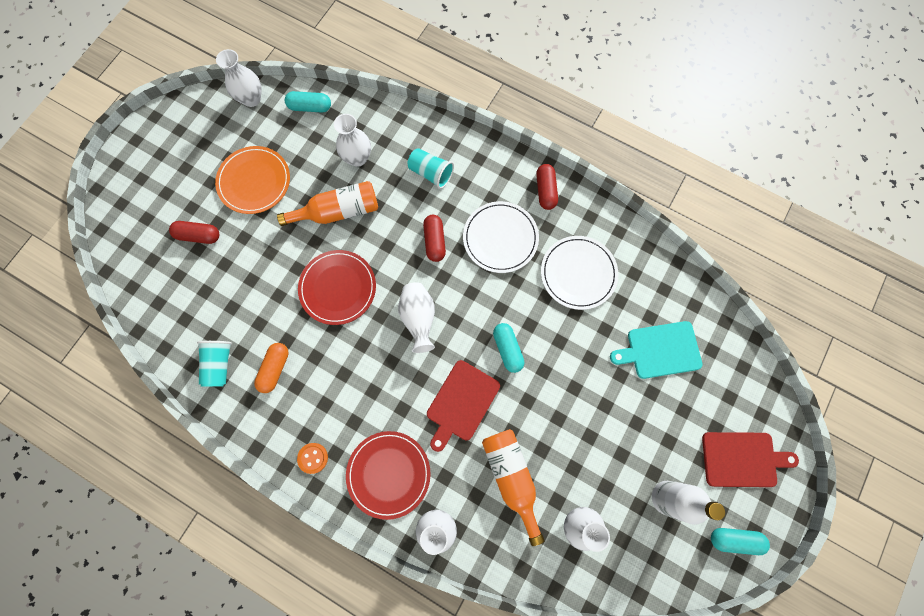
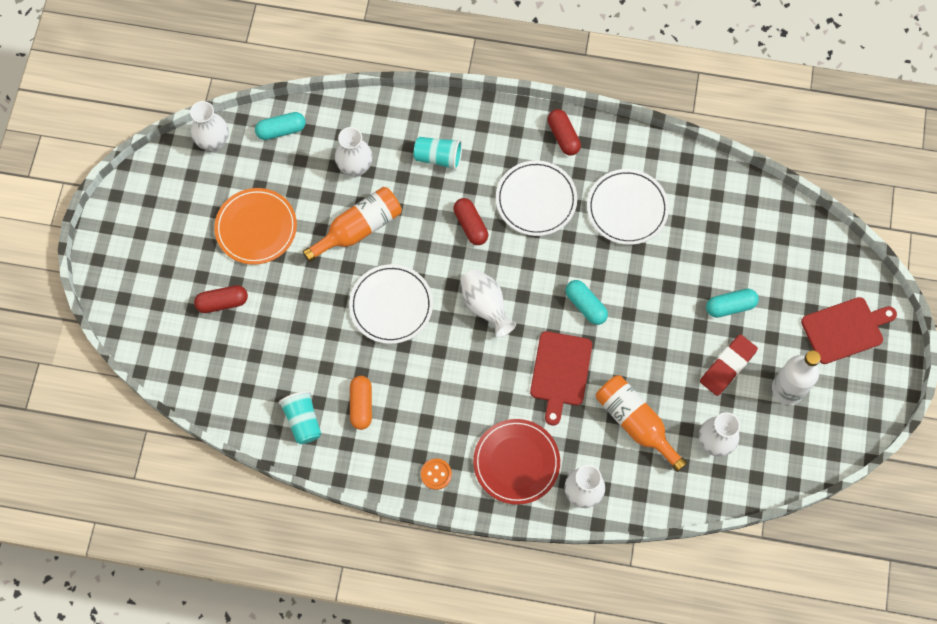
camera: 20 degrees left, 5 degrees down
(338, 288) = (391, 305): red plate -> white plate
(617, 454) = (727, 366): none -> red eraser
(660, 350) = (734, 255): turquoise cutting board -> none
(734, 539) = (862, 404): turquoise capsule -> turquoise capsule (730, 306)

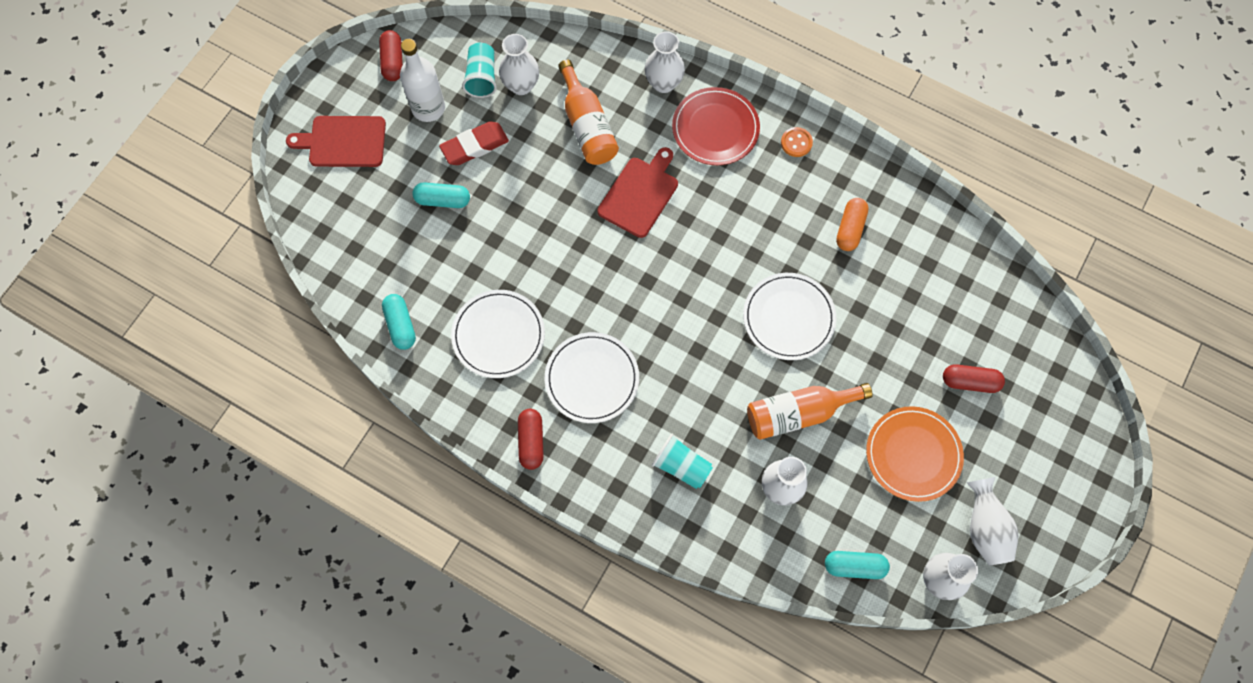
camera: 160 degrees left, 0 degrees up
(303, 420) = (913, 233): turquoise cup -> turquoise cup (482, 77)
(470, 225) = (674, 375): red capsule -> red capsule (393, 61)
(485, 306) = (690, 283): white vase -> white vase (985, 528)
(585, 305) = (587, 249): turquoise capsule -> turquoise capsule (401, 325)

